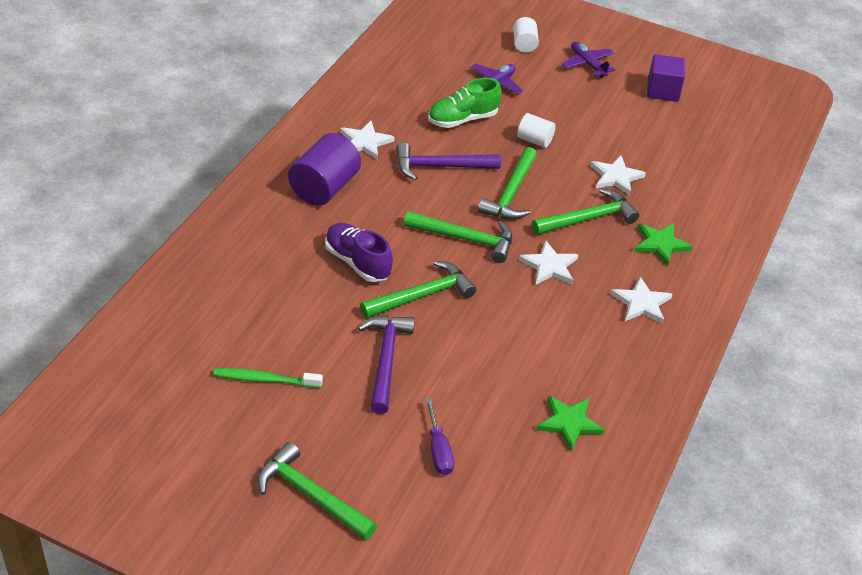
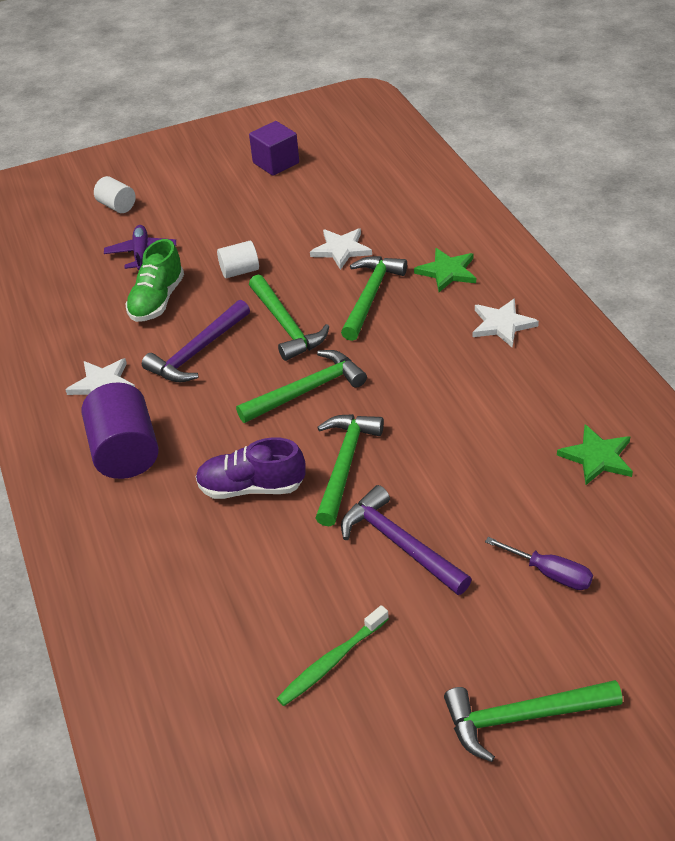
camera: 40 degrees left, 0 degrees up
(549, 266) = (400, 355): white star -> none
(587, 64) = (191, 184): purple plane -> none

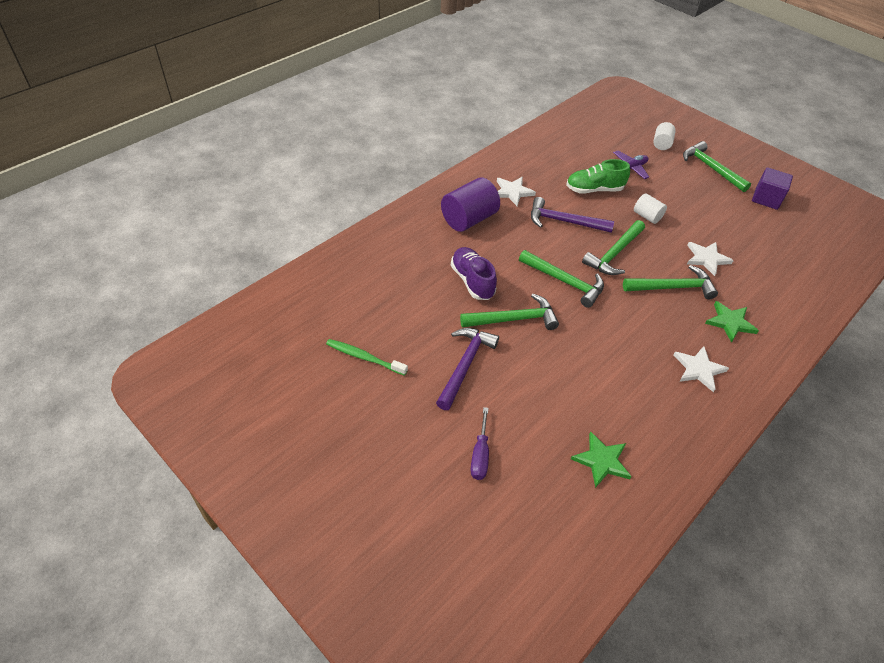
camera: 60 degrees right, 5 degrees up
(521, 717) = (360, 465): green hammer -> green hammer (710, 168)

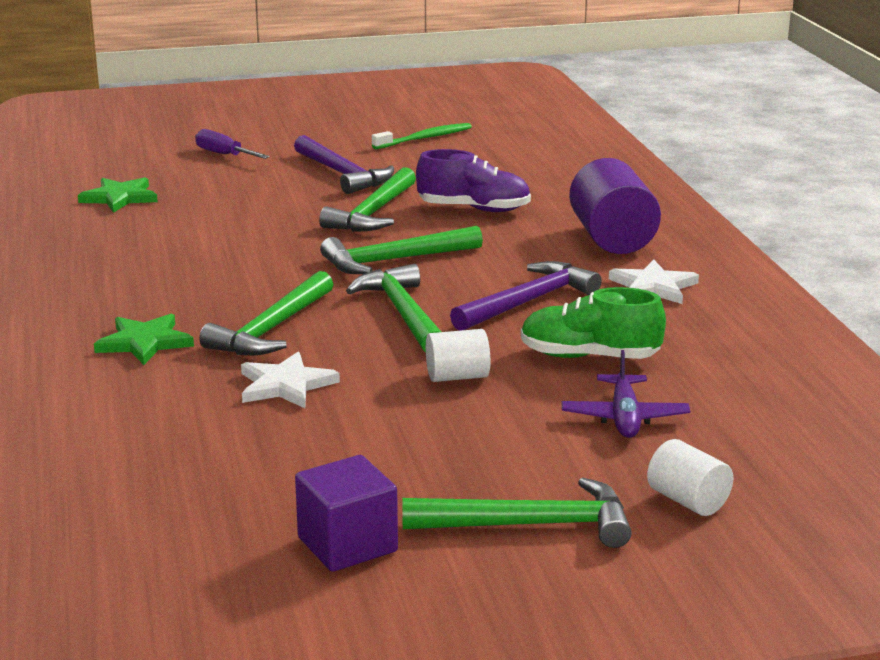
camera: 125 degrees right, 25 degrees down
(594, 190) = (589, 357): green shoe -> green shoe turned 105 degrees counterclockwise
(698, 369) = (120, 287): white star -> none

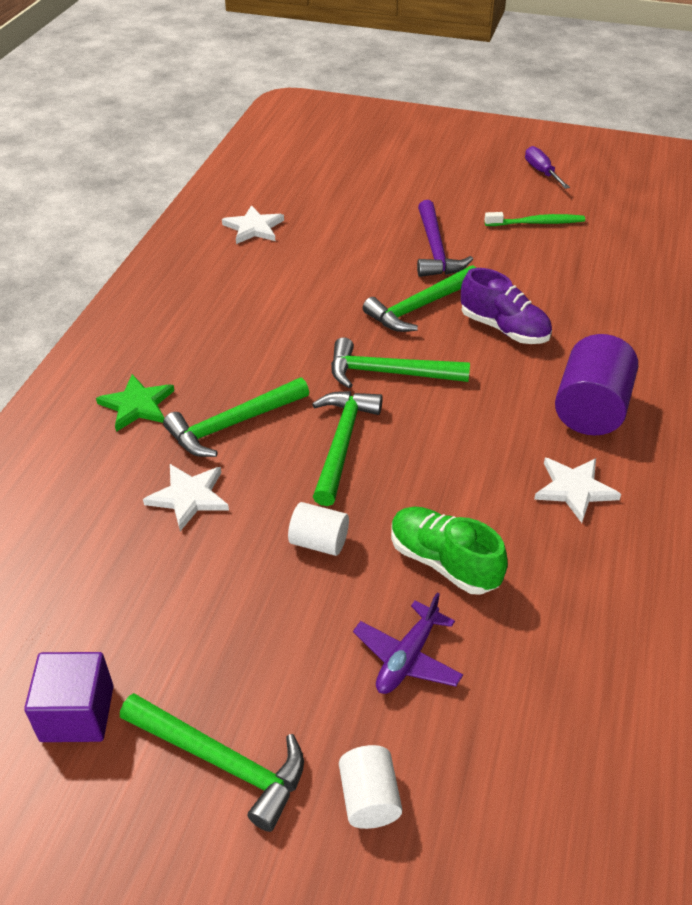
camera: 30 degrees right, 20 degrees up
(120, 198) = (254, 228): green star -> white star
(224, 155) = (366, 198): purple screwdriver -> purple screwdriver (541, 172)
(529, 302) = (452, 468): purple hammer -> none

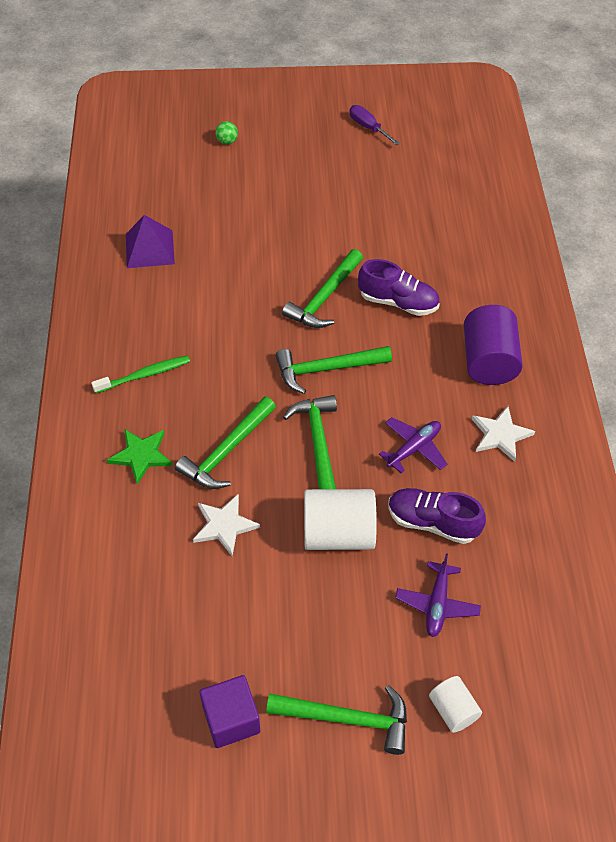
camera: 20 degrees left, 10 degrees up
(254, 228) = (149, 249): white star -> purple pyramid
(319, 542) = (338, 534): white cylinder -> white cylinder, size x1.80
(383, 157) = (227, 141): none -> green ball
(435, 250) = (313, 235): purple hammer -> none
(443, 562) = (432, 522): green shoe -> purple shoe
(456, 476) = (414, 448): none -> purple plane
(536, 223) = (384, 186): green toothbrush -> green toothbrush (144, 375)

